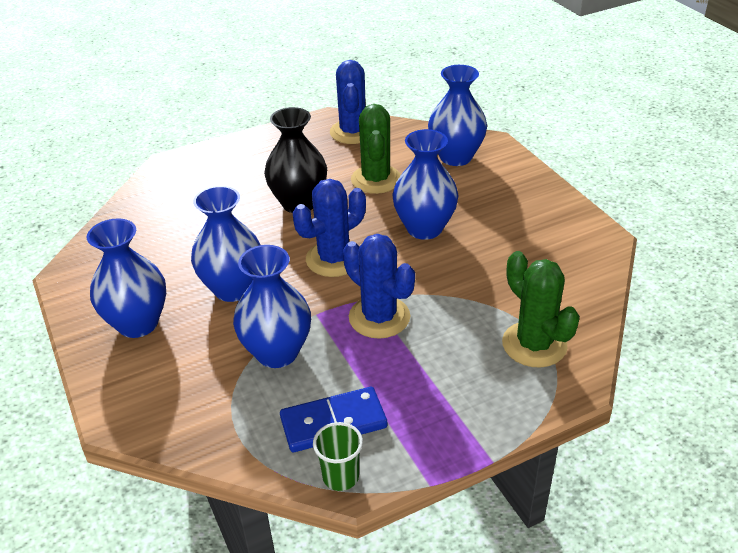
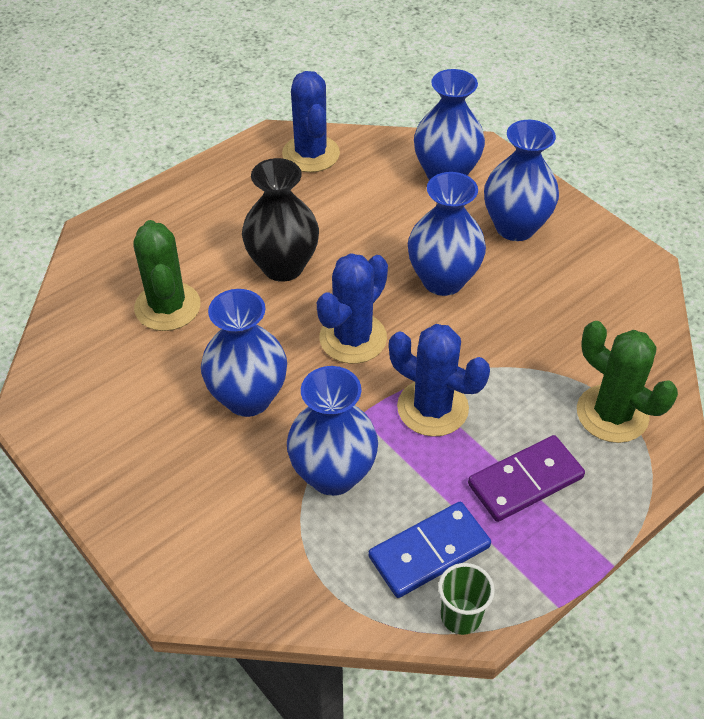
camera: 15 degrees left, 10 degrees up
(138, 323) = (151, 465): blue vase -> blue vase (515, 227)
(376, 179) = (363, 219): green cactus -> green cactus (167, 307)
(437, 383) = (525, 481): none -> purple domino

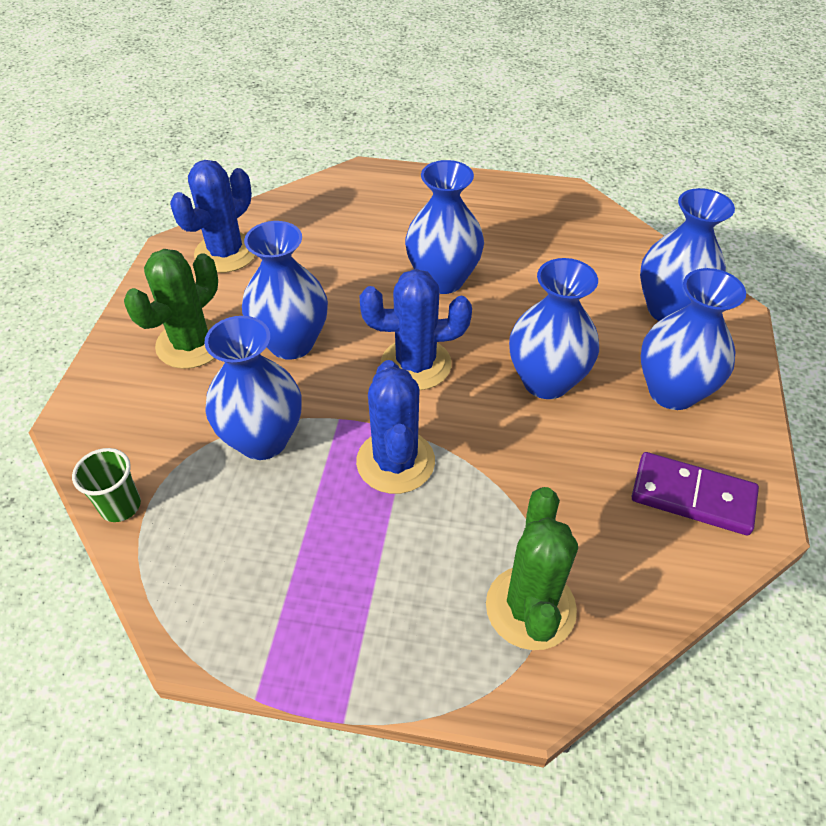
camera: 50 degrees right, 0 degrees up
(167, 307) = (333, 248): green cactus -> green cactus (191, 344)
(283, 266) = (443, 280): black vase -> blue vase
(311, 154) = (579, 221): blue cactus -> blue cactus (226, 253)
(429, 552) = (237, 555): blue domino -> none
(461, 616) = (185, 622): green cup -> green cup (120, 506)
(525, 481) = (379, 581): purple domino -> purple domino (692, 496)

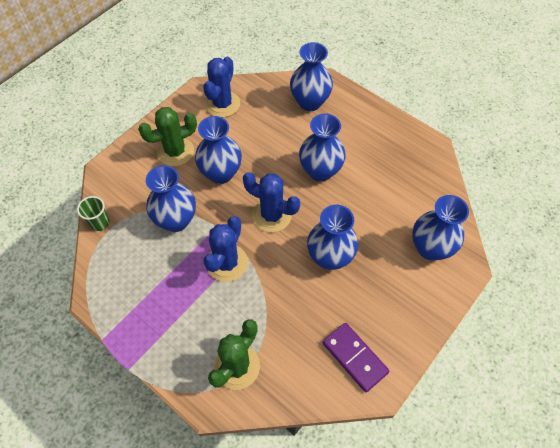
camera: 30 degrees right, 10 degrees up
(226, 253) = (222, 104): blue cactus -> blue cactus turned 45 degrees counterclockwise
(672, 391) = (391, 297): blue vase -> blue vase (310, 102)

